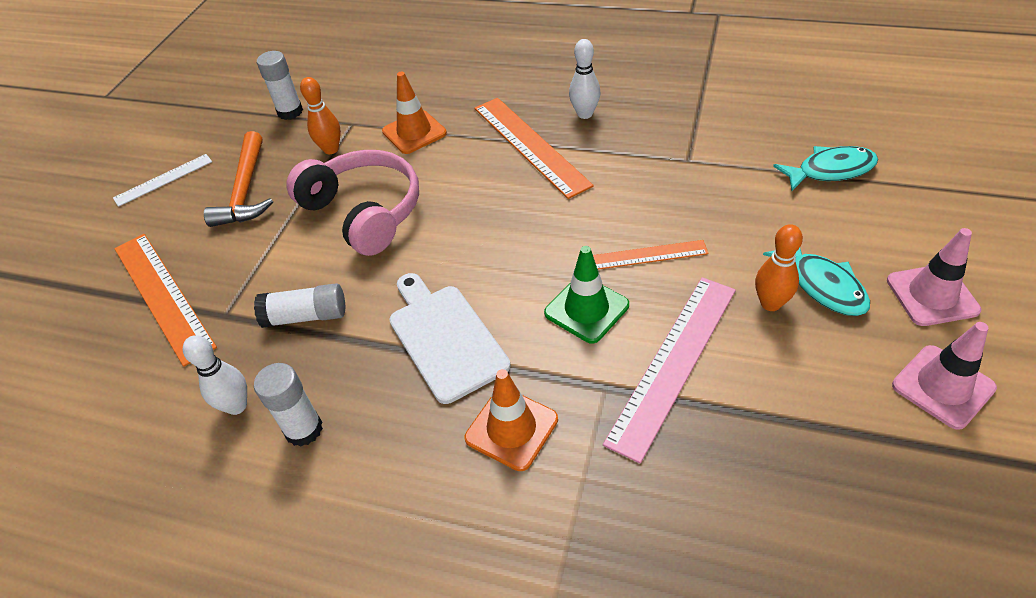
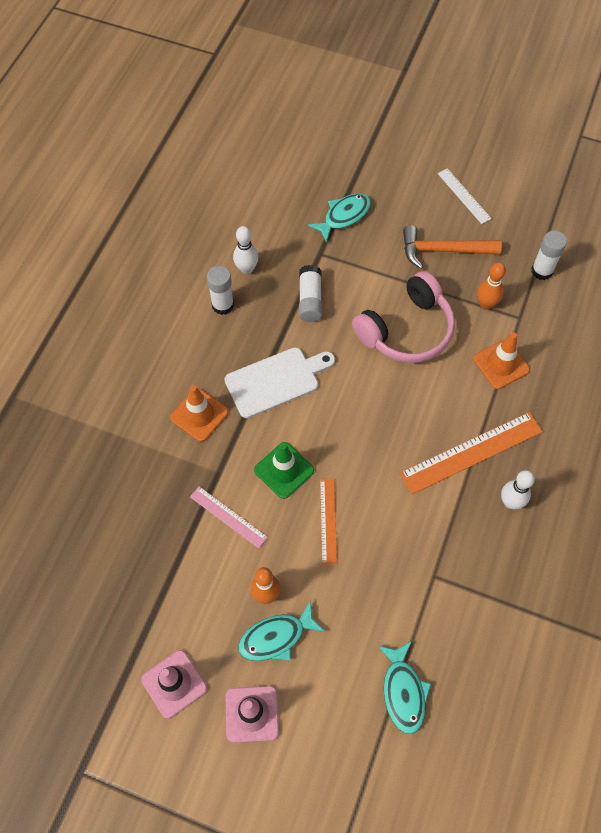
camera: 90 degrees right, 15 degrees up
(163, 295) = (344, 216): orange ruler -> turquoise fish
(673, 362) = (228, 517): pink ruler -> pink ruler, size x0.57

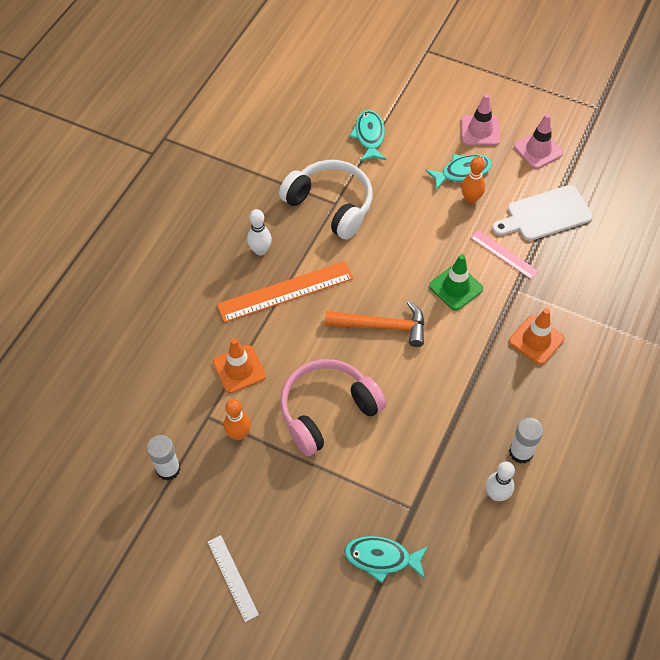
camera: 175 degrees left, 5 degrees down
(276, 381) = (463, 367): white cutting board -> white cutting board (545, 214)
(310, 299) = (426, 452): white glue stick -> none
(328, 520) = (418, 246): orange ruler -> none
(344, 216) = (382, 558): turquoise fish -> turquoise fish turned 45 degrees clockwise
(439, 572) = (330, 205): none -> white headphones
(443, 250) = (271, 502): orange hammer -> orange hammer (381, 326)

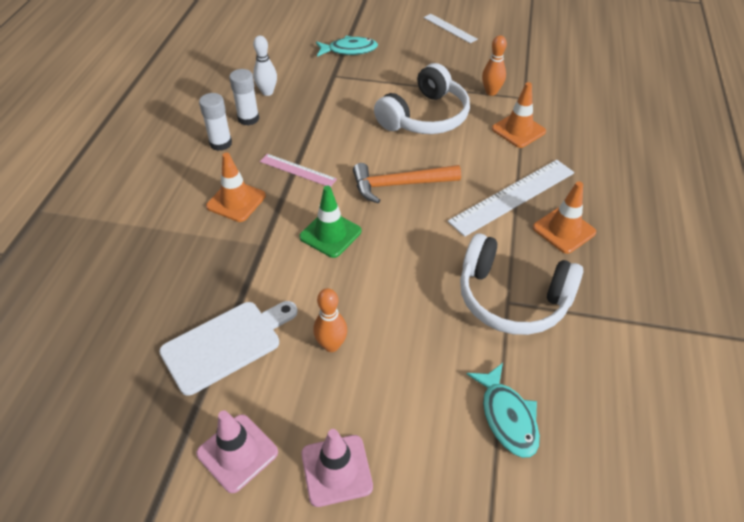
camera: 165 degrees right, 10 degrees down
(168, 469) = (532, 66): white glue stick -> white glue stick (221, 143)
(260, 250) = (564, 230): white bowling pin -> orange traffic cone
(285, 291) = (512, 196): orange ruler -> white ruler
(327, 411) = (424, 117): pink headphones -> white headphones
(462, 172) = (351, 385): turquoise fish -> none
(504, 254) = (278, 281): pink ruler -> pink ruler (298, 170)

